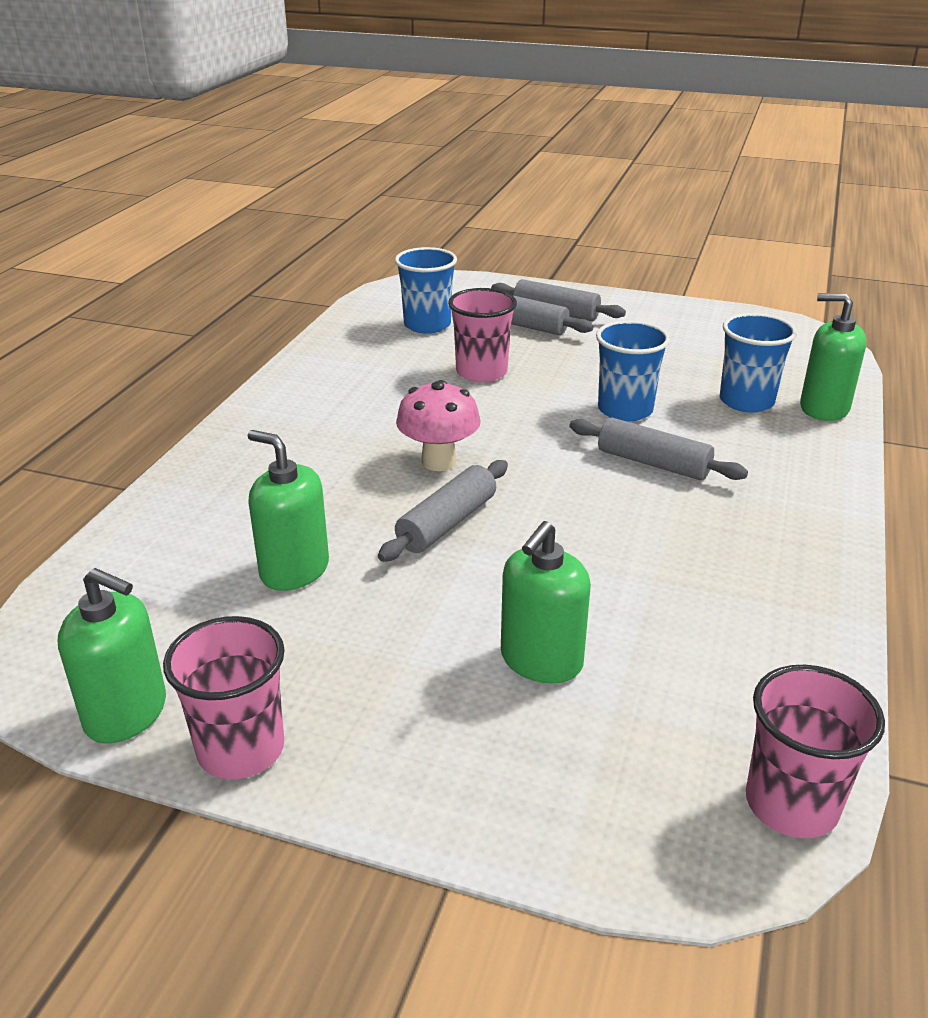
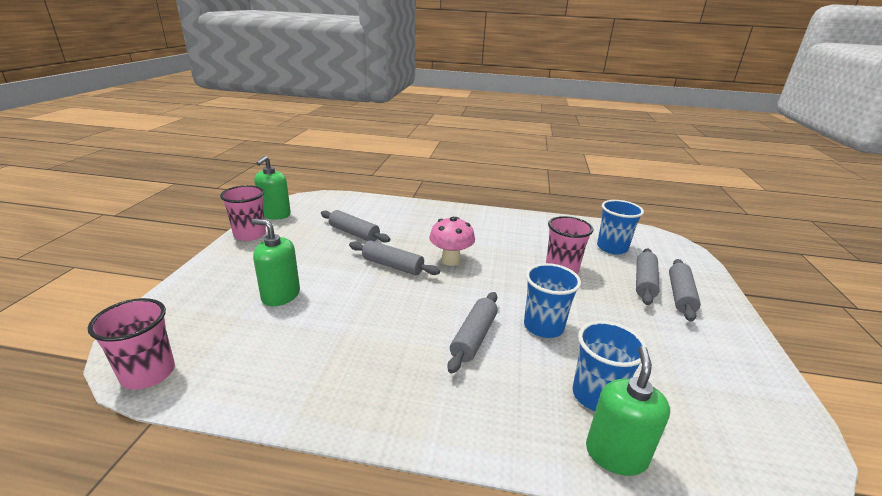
camera: 80 degrees right, 5 degrees down
(294, 570) = (354, 233): green soap dispenser -> grey rolling pin

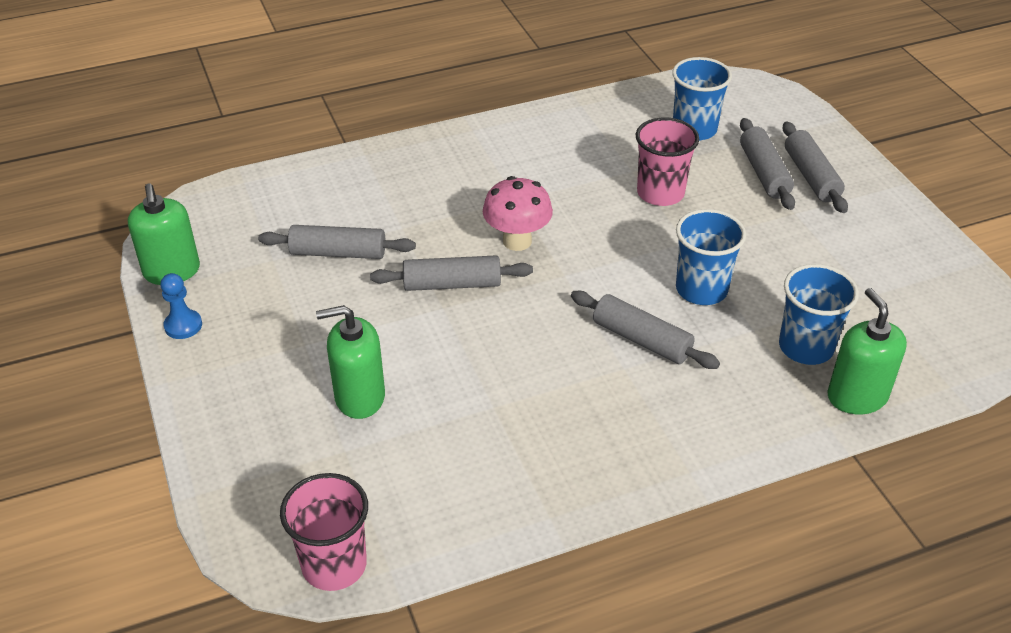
camera: 30 degrees left, 15 degrees up
(250, 234) = (183, 325): pink cup -> blue pawn
(473, 337) = (641, 340): grey rolling pin -> grey rolling pin turned 45 degrees counterclockwise

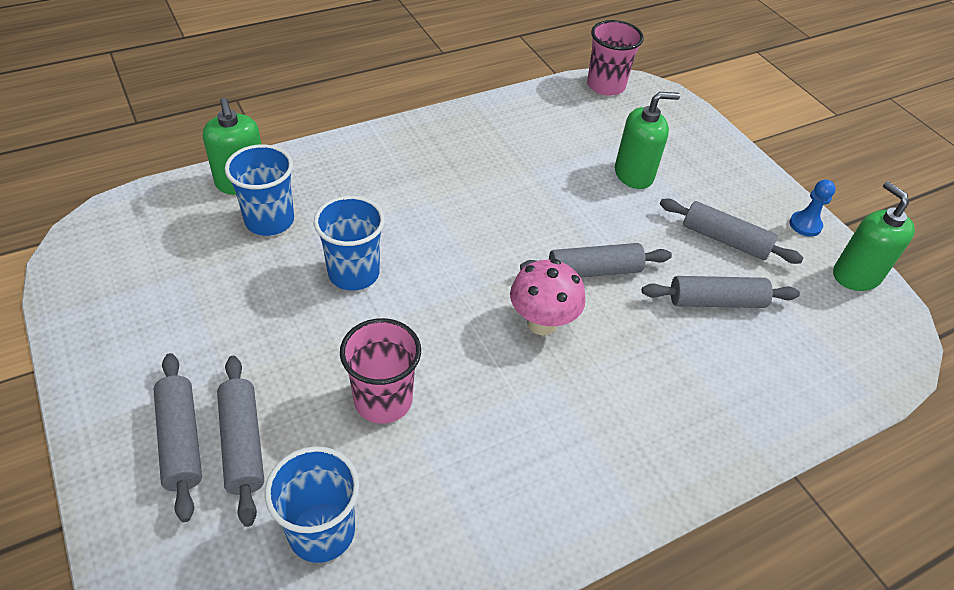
camera: 170 degrees right, 5 degrees up
(641, 340) = (415, 223): grey rolling pin -> grey rolling pin (725, 240)

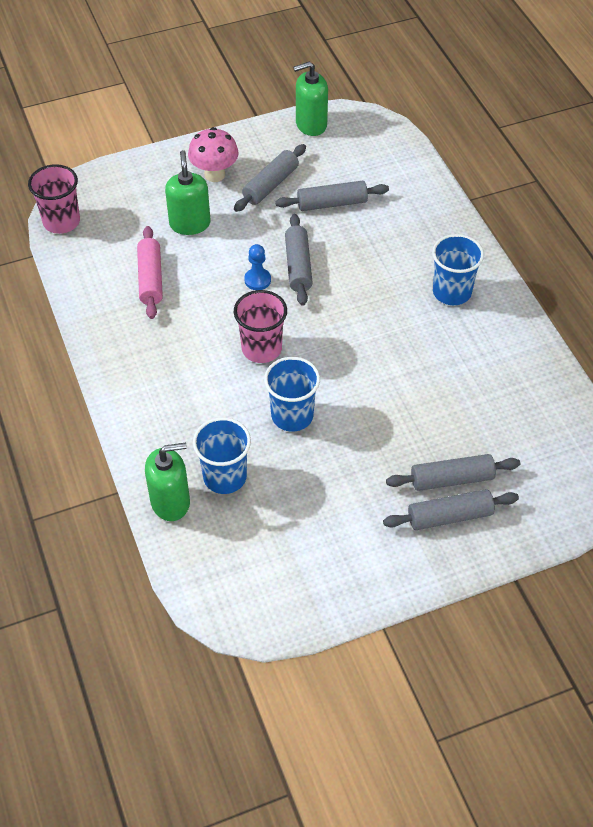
camera: 80 degrees left, 5 degrees up
(321, 532) = (515, 432): blue cup -> blue cup (452, 292)
(383, 400) = (415, 398): pink cup -> pink cup (261, 348)
(542, 323) = (348, 303): pink mushroom -> pink mushroom (214, 174)
(543, 150) = (150, 279): none -> pink rolling pin
(716, 301) = (332, 203): grey rolling pin -> grey rolling pin turned 75 degrees clockwise
(805, 225) = (258, 137): blue pawn -> blue pawn (257, 280)

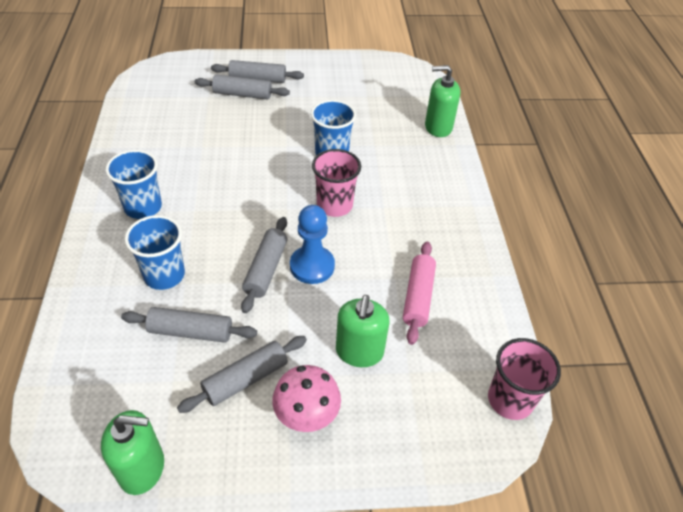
camera: 165 degrees left, 5 degrees down
(225, 477) = (396, 131): blue cup -> blue cup (164, 275)
(257, 280) = (312, 266): blue pawn -> blue pawn, size x1.64

